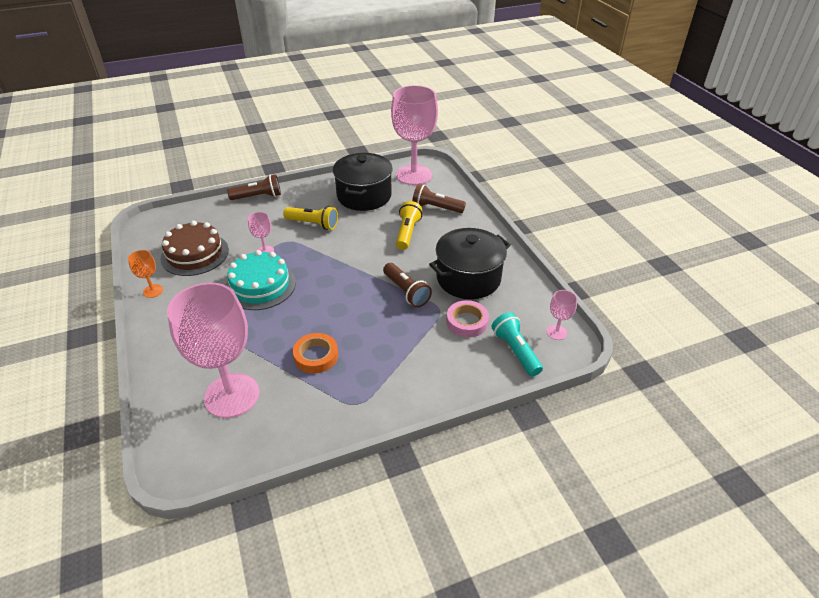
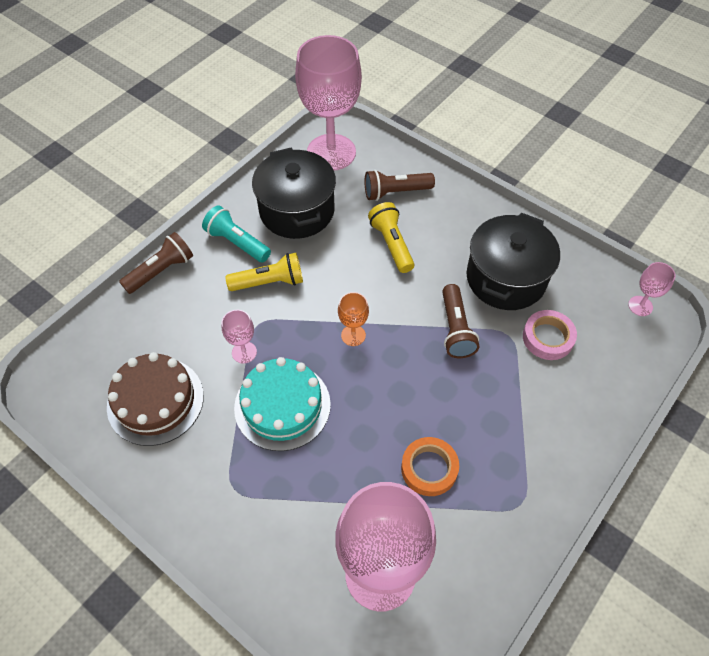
camera: 30 degrees left, 15 degrees up
(153, 291) = (150, 485): orange goblet -> orange goblet (353, 335)
(406, 291) = (455, 329): brown flashlight -> brown flashlight turned 60 degrees clockwise
(515, 351) = (620, 350): turquoise flashlight -> turquoise flashlight (237, 243)

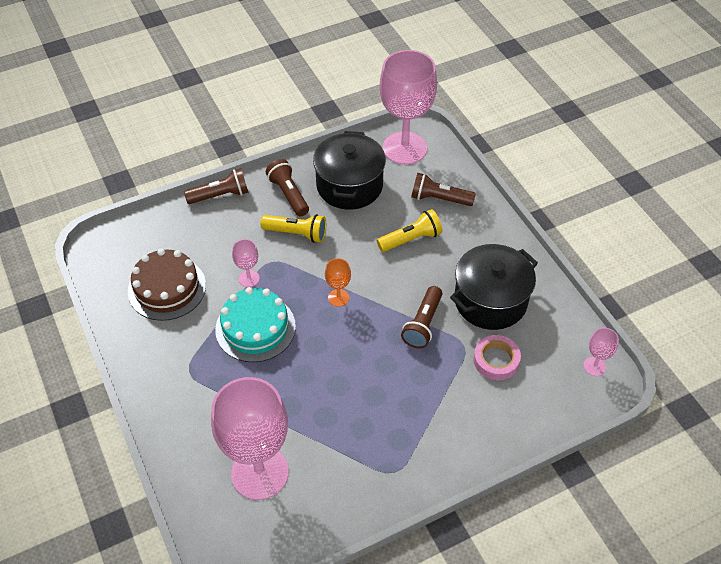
camera: 25 degrees right, 5 degrees down
(237, 243) = (288, 194): turquoise flashlight -> brown flashlight
(391, 244) = (411, 239): yellow flashlight -> yellow flashlight turned 60 degrees clockwise
(429, 468) = (339, 417): orange tape -> none

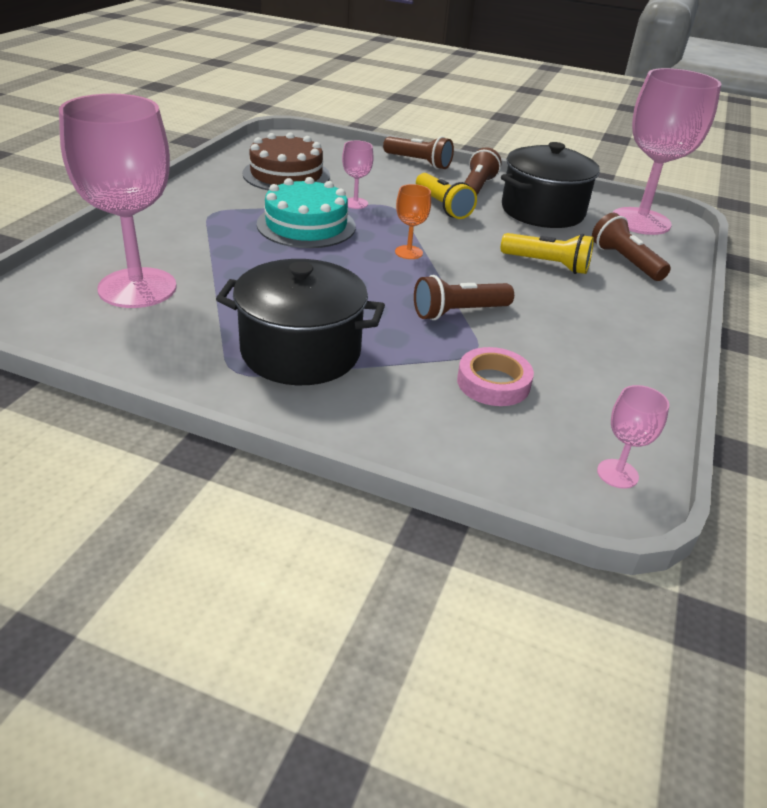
camera: 45 degrees right, 15 degrees down
(490, 301) = (564, 344): black pot -> black pot (301, 352)

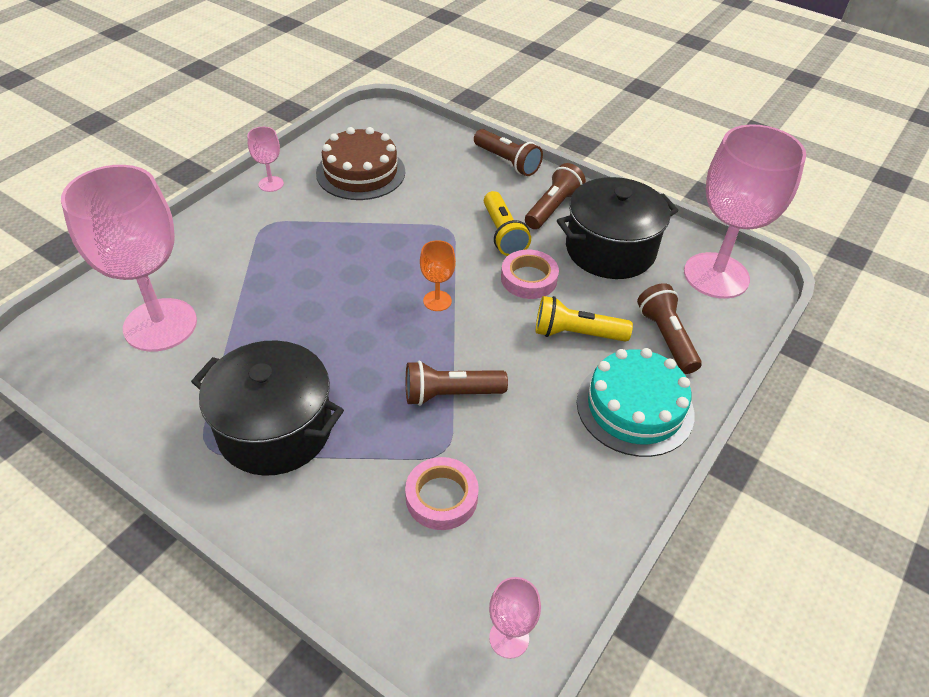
camera: 15 degrees right, 10 degrees up
(306, 225) = (350, 251): turquoise cake -> turquoise cake (635, 407)
(355, 203) = (413, 222): pink goblet -> pink goblet (271, 184)
(483, 233) = (529, 279): none -> pink tape
(547, 264) = (576, 334): yellow flashlight -> yellow flashlight turned 150 degrees clockwise

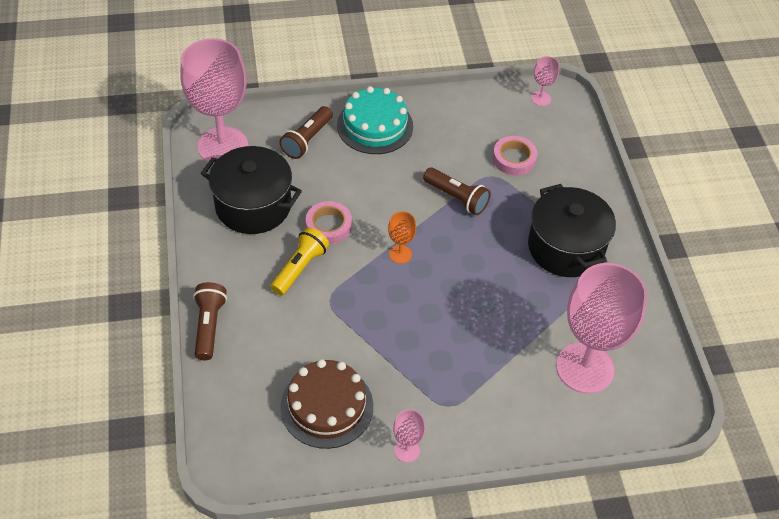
camera: 135 degrees left, 5 degrees up
(552, 208) = (239, 261): brown flashlight -> none
(576, 334) = (349, 177): yellow flashlight -> none

